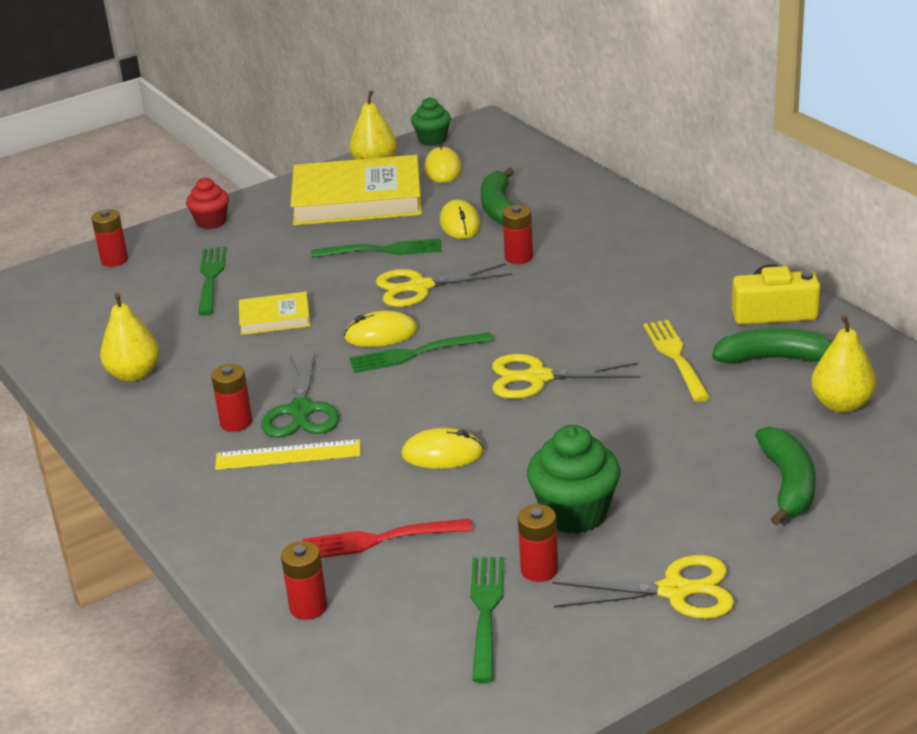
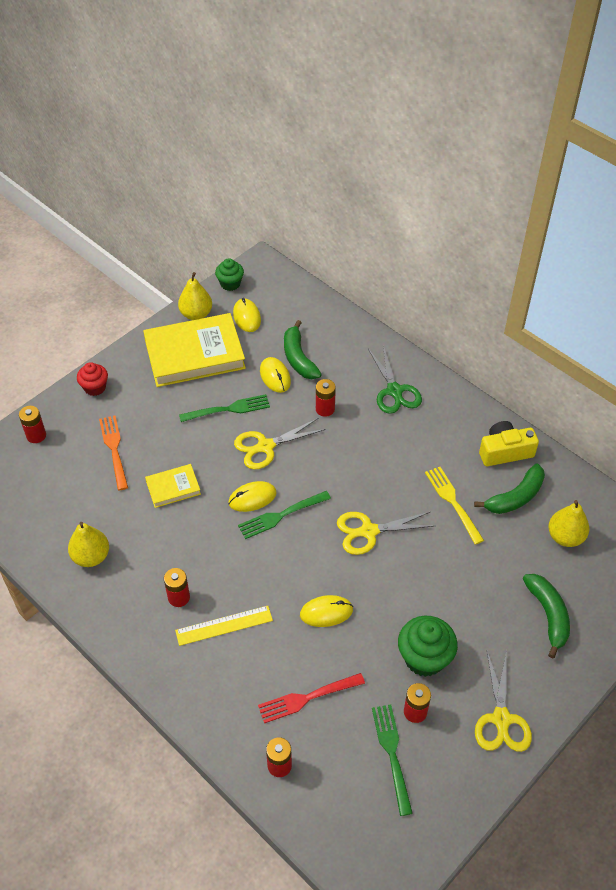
camera: 15 degrees left, 20 degrees up
(211, 278) = (114, 450): green fork -> orange fork
(301, 410) = (219, 581): green scissors -> green scissors (394, 391)
(674, 591) = (501, 719): yellow scissors -> yellow scissors turned 105 degrees clockwise
(775, 359) = (515, 497): green banana -> green banana turned 150 degrees clockwise

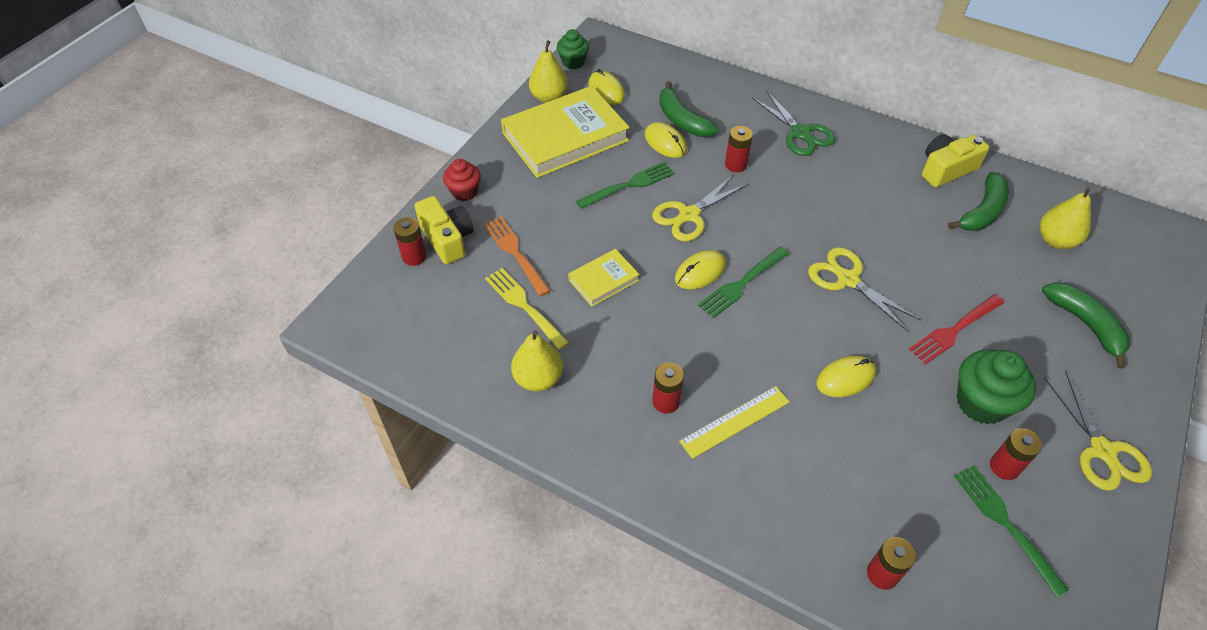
camera: 15 degrees left, 0 degrees up
(66, 426) = (447, 239): none -> yellow camera
(308, 697) = (874, 482): red fork -> red fork (955, 330)
(369, 531) = (847, 279): yellow scissors -> yellow scissors turned 75 degrees clockwise
(453, 502) = (921, 230): yellow fork -> yellow fork (525, 306)

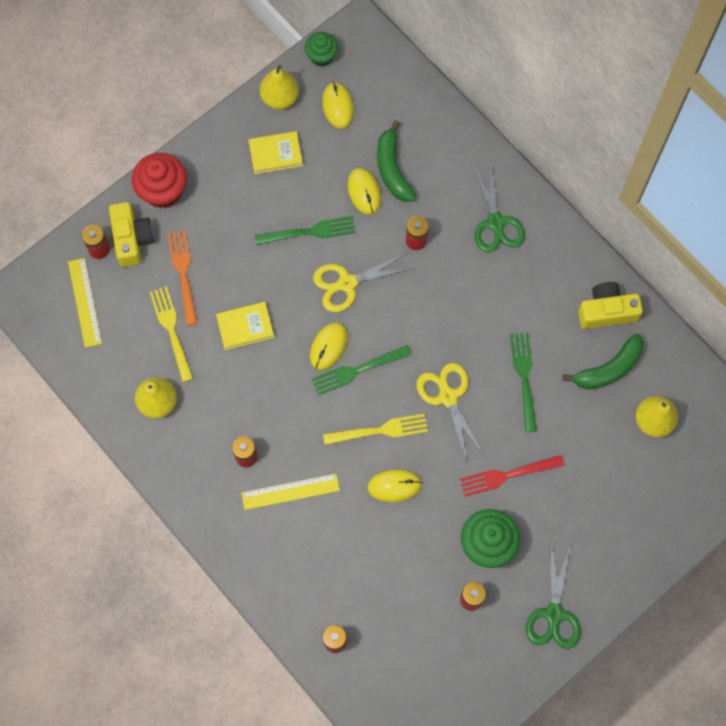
camera: 20 degrees right, 20 degrees up
(415, 308) = (85, 302): none -> yellow ruler
(464, 192) = (163, 191): red cupcake -> red cupcake, size x1.59
(565, 137) = (275, 154): yellow book -> yellow book, size x0.48
(700, 272) = (328, 346): yellow mouse -> yellow mouse turned 45 degrees counterclockwise
(797, 331) = (379, 431): none -> yellow fork
(1006, 524) = (444, 640): green fork -> green fork (524, 378)
(1085, 325) = (619, 508): green banana -> none
(1102, 450) = (554, 614): yellow scissors -> green scissors

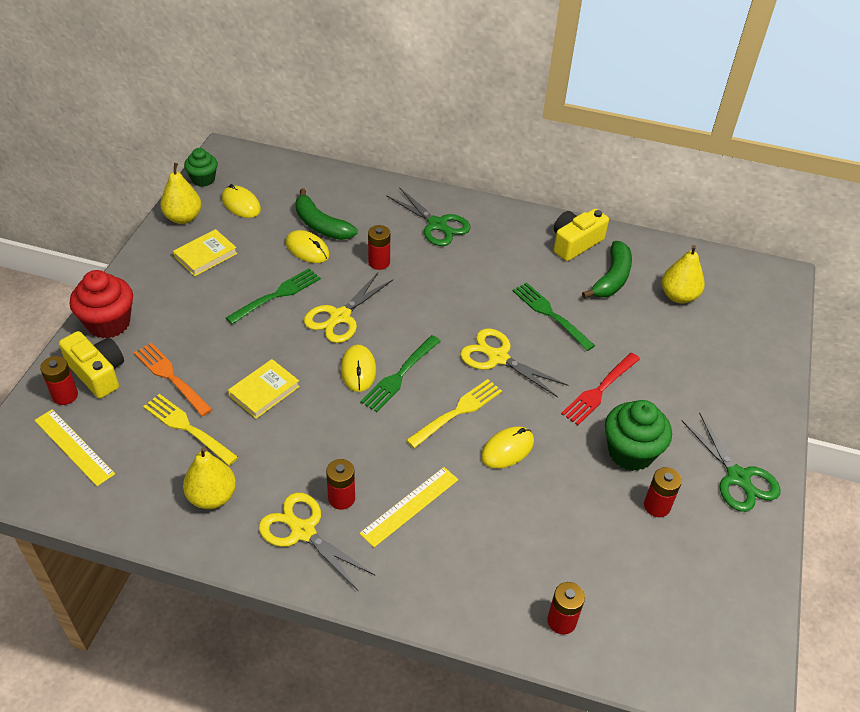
camera: 35 degrees left, 25 degrees down
(204, 468) = (303, 531): none -> yellow scissors

